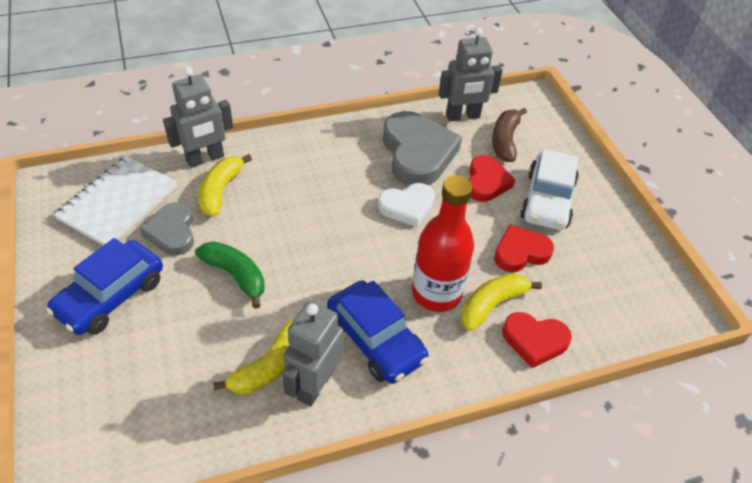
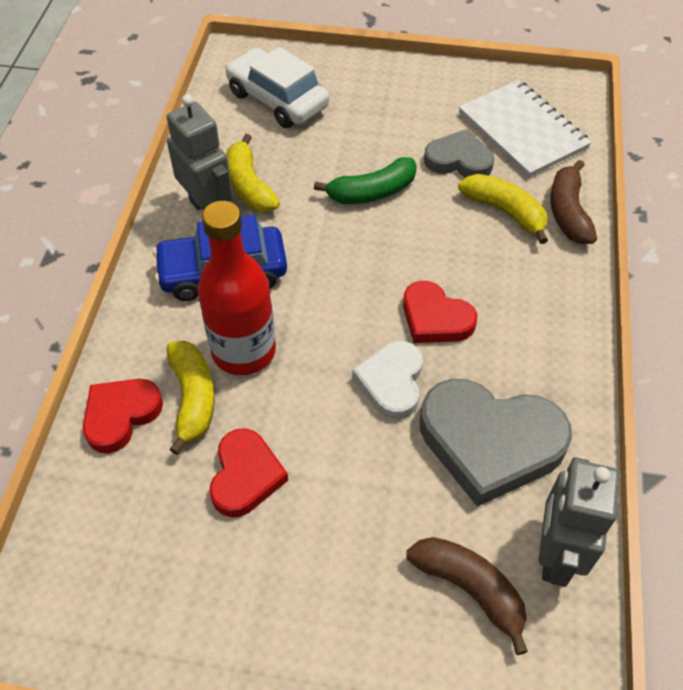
camera: 120 degrees right, 5 degrees up
(111, 296) = (396, 106): blue car -> none
(205, 159) = (568, 212): grey robot -> brown banana
(486, 182) = (390, 506): red heart -> red heart (435, 318)
(547, 200) = (314, 573): white car -> white car (277, 100)

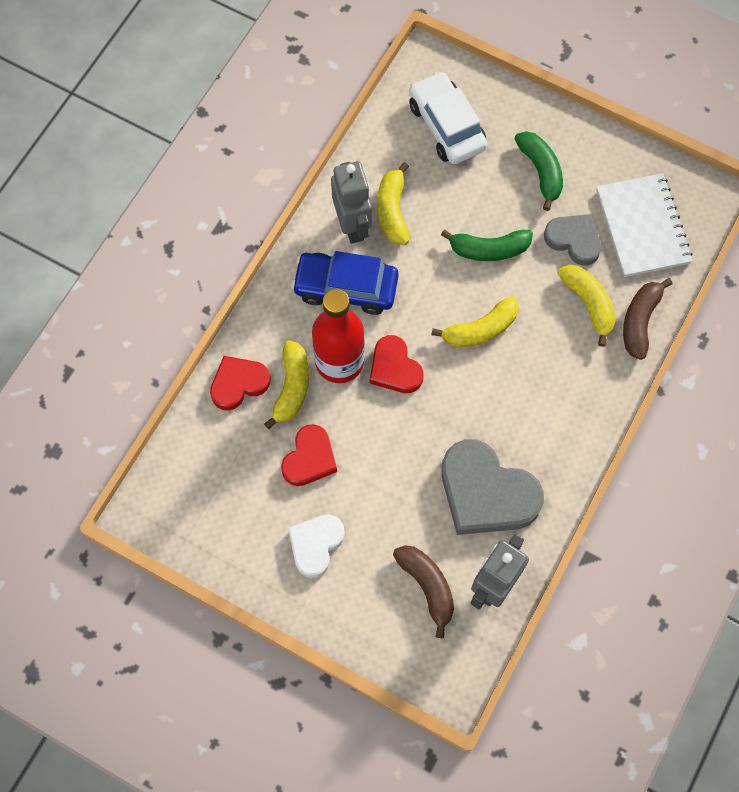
camera: 20 degrees right, 15 degrees up
(391, 382) = (436, 423): white heart -> white heart (315, 545)
(394, 112) = (541, 171): none -> green banana
(398, 269) = (480, 329): none -> yellow banana
(435, 318) = (490, 381): red heart -> red heart (394, 368)

